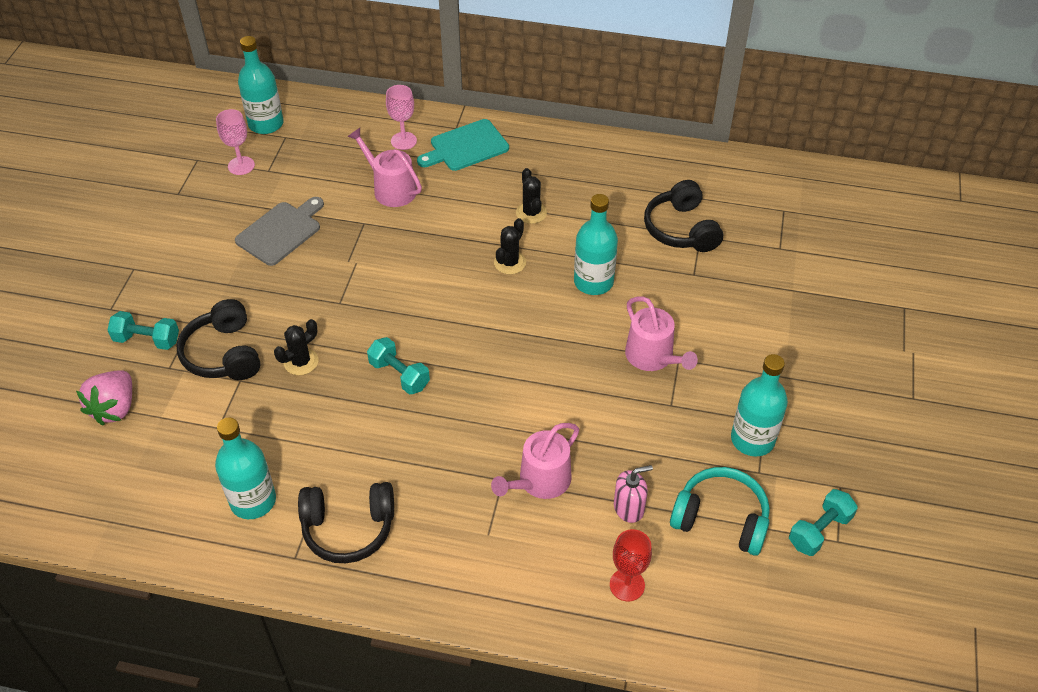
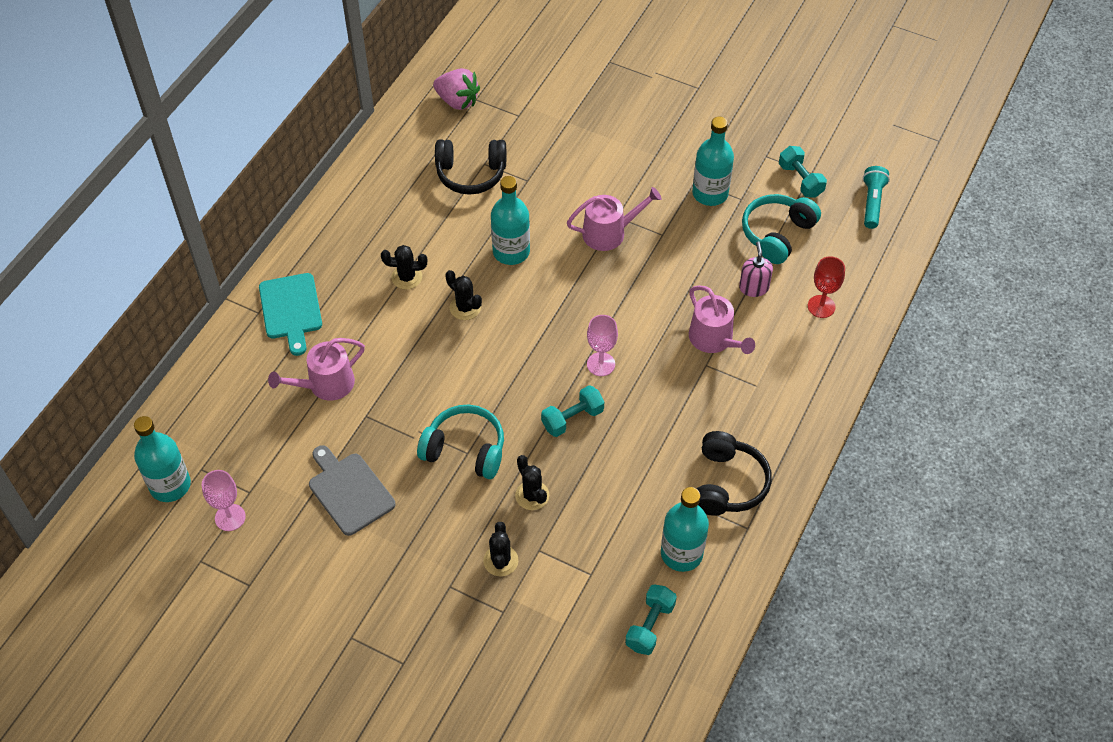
camera: 75 degrees left, 5 degrees up
(114, 408) = (541, 665): pink strawberry -> pink strawberry (457, 101)
(147, 340) = (459, 630): turquoise dumbbell -> turquoise dumbbell (650, 626)
(224, 354) = (500, 561): black headphones -> black cactus
(342, 300) = (465, 450): none -> turquoise headphones
(403, 141) = (258, 361): pink goblet -> pink goblet (601, 364)
(821, 620) = (872, 203): none -> turquoise flashlight

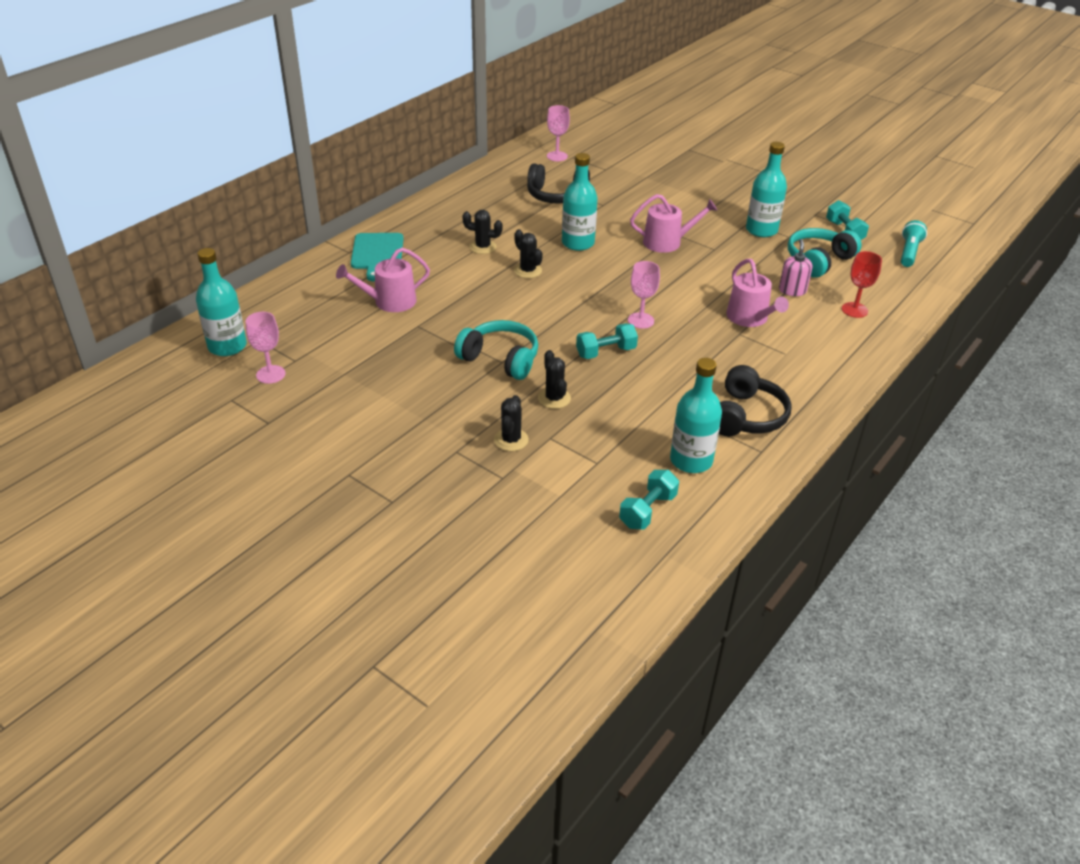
camera: 10 degrees right, 15 degrees down
(349, 491) = (385, 372): grey cutting board -> none
(457, 101) = (557, 156): pink strawberry -> pink goblet

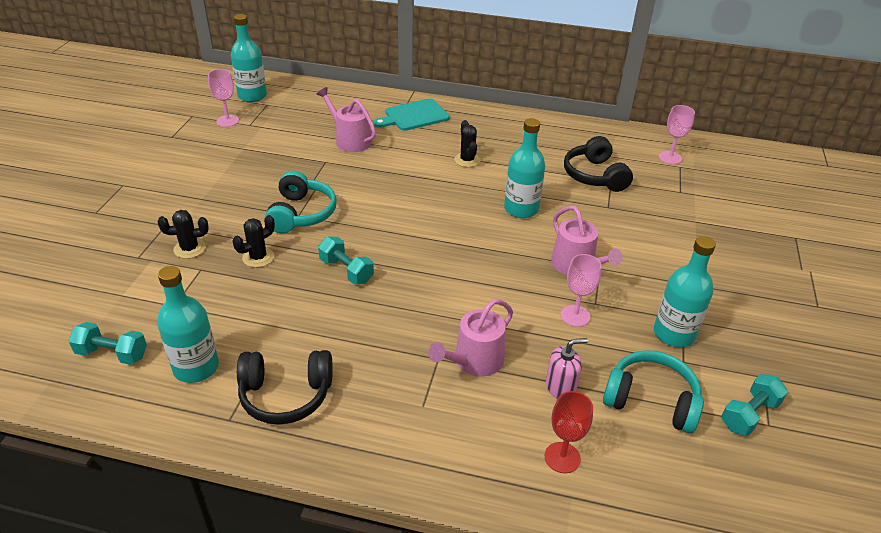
camera: 65 degrees right, 0 degrees up
(528, 271) = (448, 193): black cactus -> none
(641, 320) = (414, 280): pink goblet -> pink goblet (575, 316)
(909, 252) = (764, 499): turquoise flashlight -> none

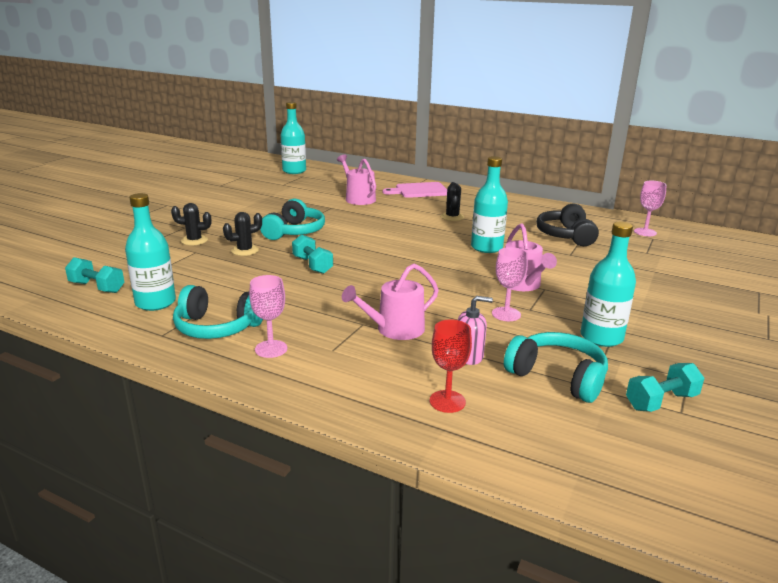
camera: 15 degrees right, 15 degrees down
(227, 121) = (267, 181): pink goblet -> pink goblet (271, 349)
(286, 395) = (217, 327): black headphones -> turquoise headphones
(414, 116) = (419, 191): turquoise cutting board -> pink cutting board

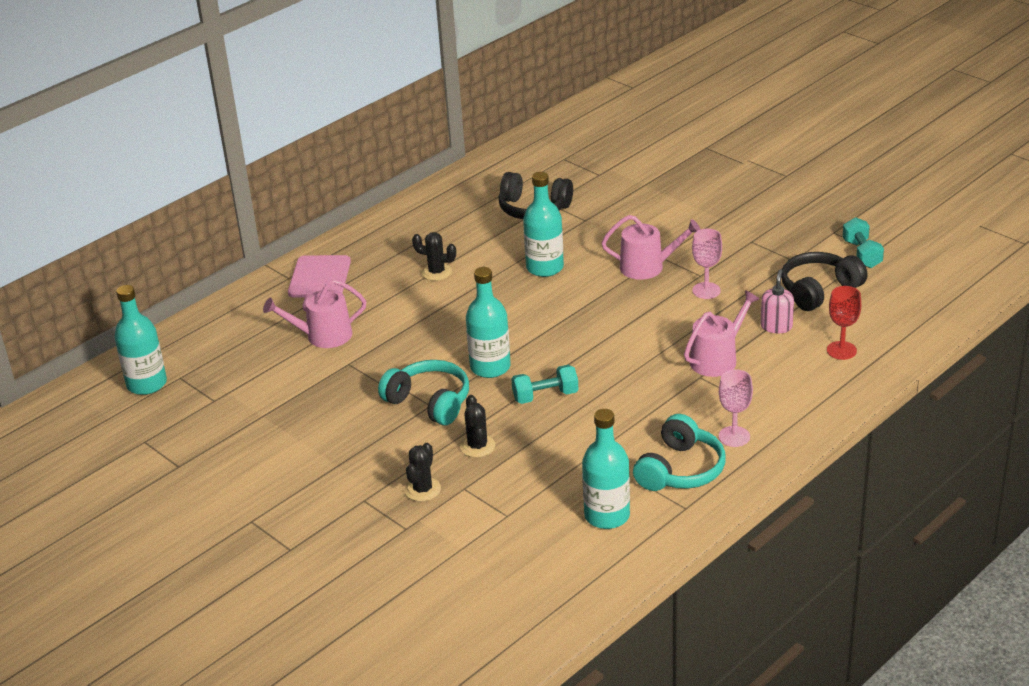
camera: 70 degrees left, 10 degrees up
(97, 287) = (547, 566): turquoise dumbbell -> none
(395, 329) = (717, 359): pink watering can -> pink watering can turned 120 degrees counterclockwise
(557, 377) = (819, 290): turquoise headphones -> black headphones
(601, 337) = (763, 252): turquoise bottle -> turquoise bottle (490, 367)
(645, 232) = (546, 158): pink goblet -> none

